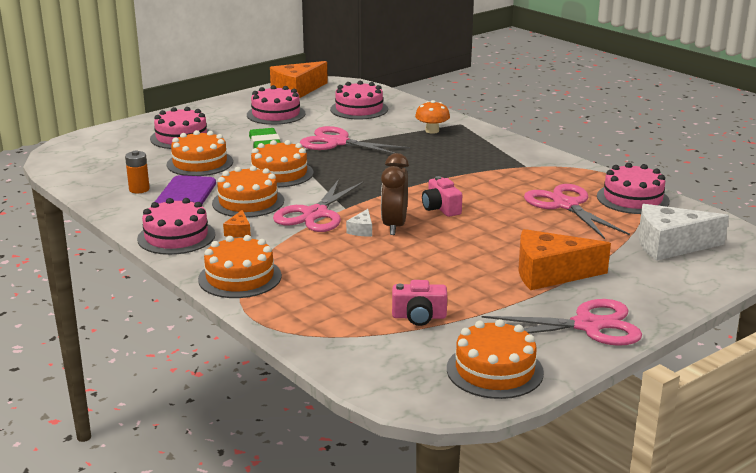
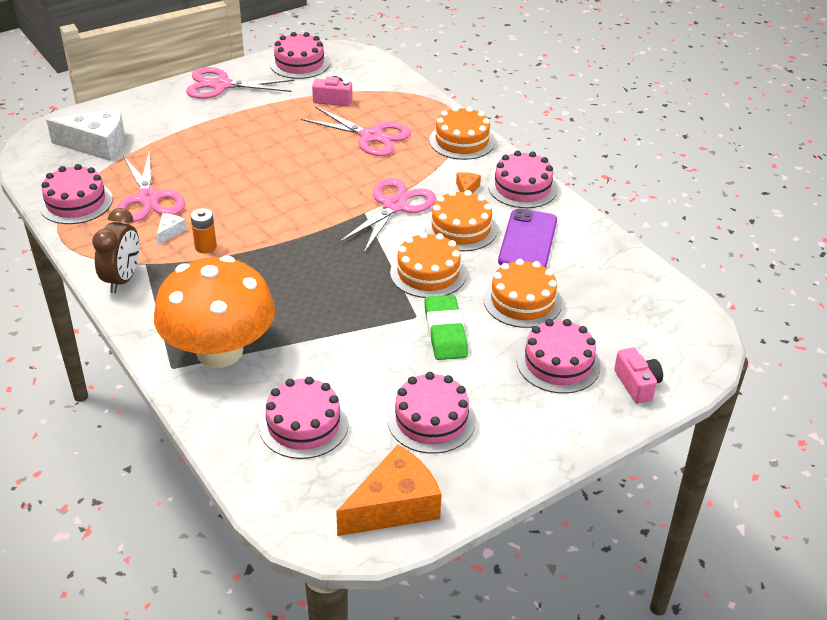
camera: 175 degrees left, 15 degrees up
(139, 189) = (578, 257): orange battery -> orange battery (205, 247)
(337, 143) = (352, 332): pink scissors -> pink scissors (371, 136)
(362, 230) = (355, 182): white cheese -> white cheese (170, 232)
(394, 226) = (324, 185): brown clock -> brown clock (122, 279)
(432, 131) = (219, 351): orange mushroom -> orange mushroom, size x2.47
(441, 208) = (272, 204): pink camera -> pink camera (637, 384)
(494, 370) = (299, 63): orange cake -> pink cake
(550, 274) = (218, 126): orange cheese -> none

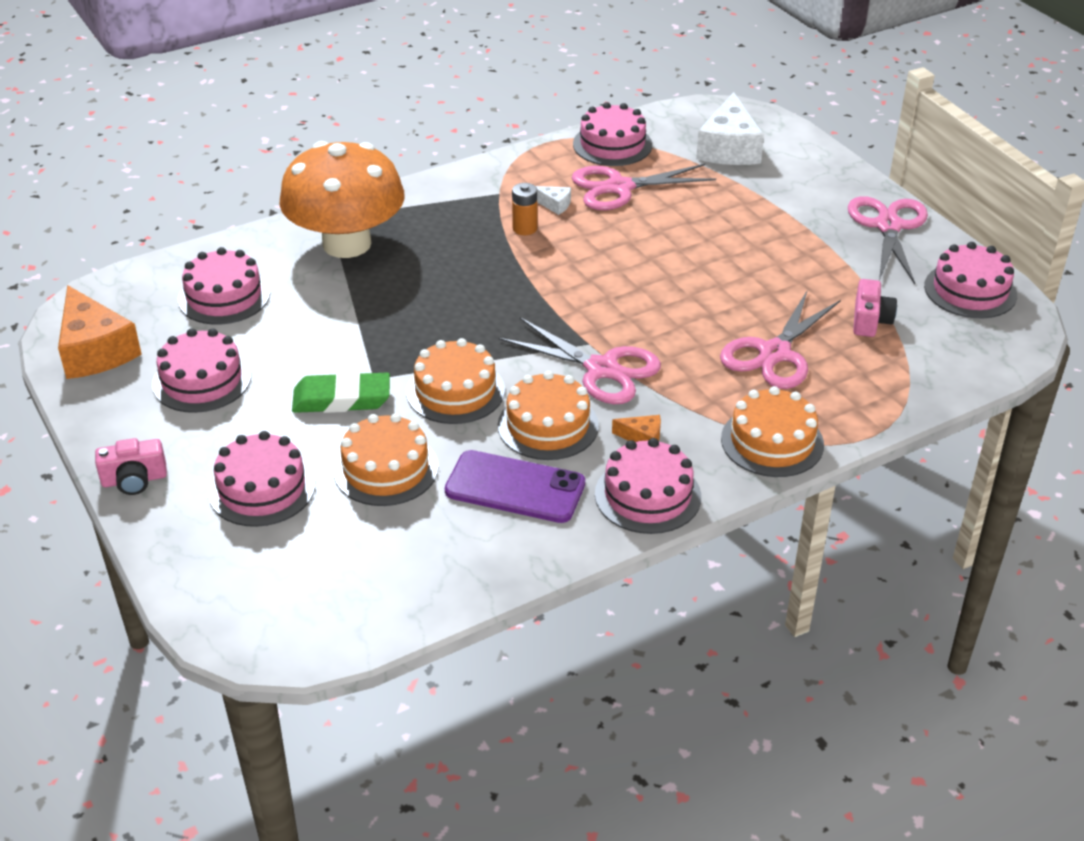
camera: 95 degrees right, 0 degrees up
(122, 279) = (473, 181): brown clock -> none
(637, 384) = (204, 556): pink camera -> pink camera (134, 480)

